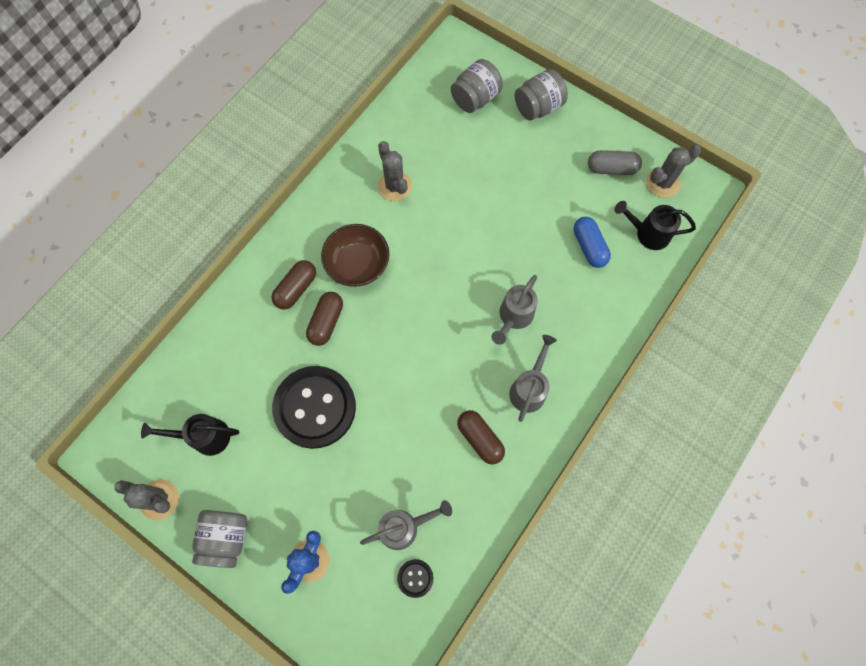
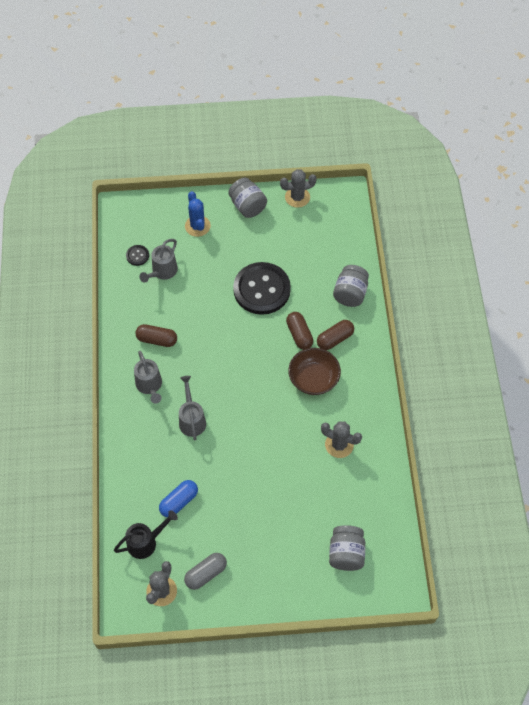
camera: 140 degrees right, 10 degrees down
(204, 437) = (305, 236): black watering can -> none
(296, 289) = (335, 339): brown capsule -> brown capsule turned 60 degrees clockwise
(538, 107) = (296, 583): grey jar -> grey jar (350, 294)
(589, 247) = (179, 501): blue capsule -> blue capsule turned 75 degrees counterclockwise

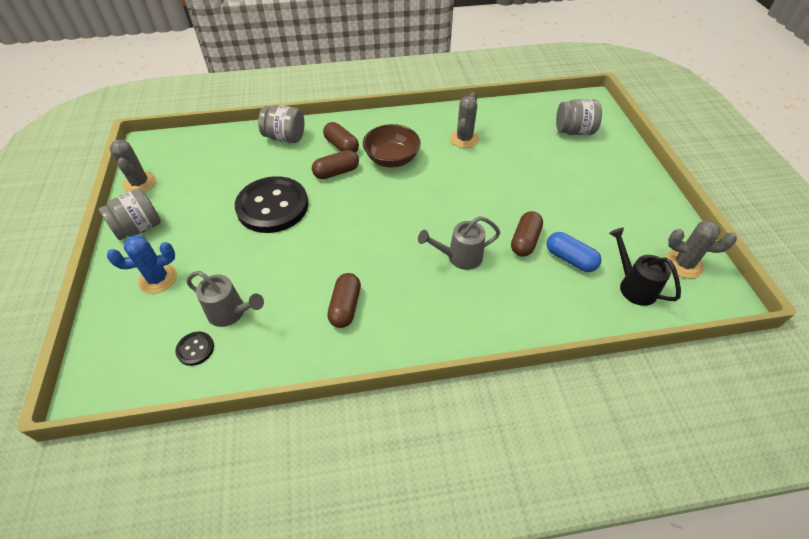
camera: 95 degrees left, 10 degrees down
(150, 386) = (418, 307): grey watering can -> none
(202, 471) = (525, 241): none -> brown capsule
(206, 574) = (643, 227): grey capsule -> none

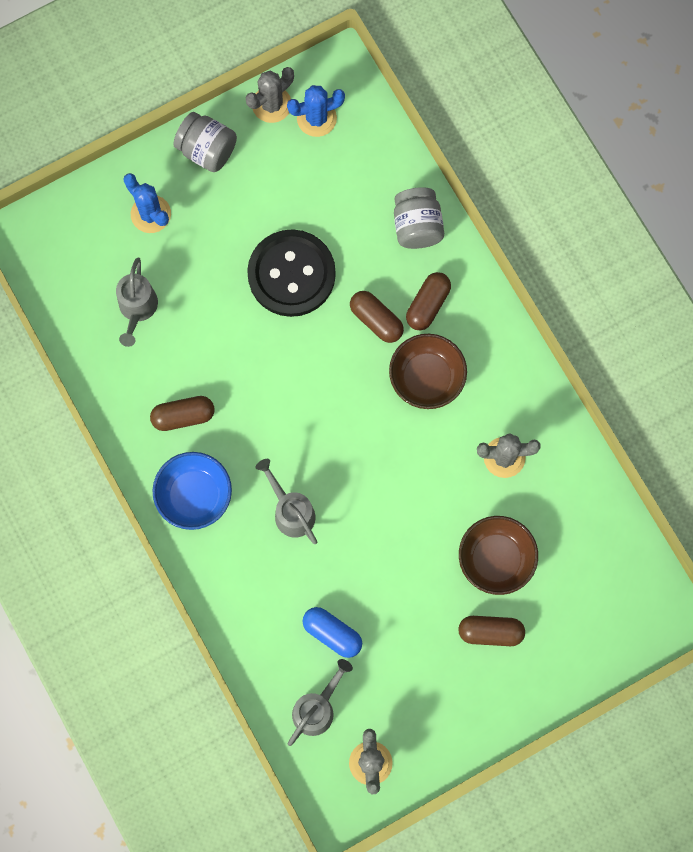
camera: 70 degrees right, 25 degrees up
(171, 164) = (316, 118): none -> blue cactus
(195, 349) = (88, 299): black button -> none
(420, 319) = (194, 495): none -> blue bowl
(525, 241) = (342, 578): brown capsule -> brown capsule (490, 632)
(534, 159) = (496, 559): none -> brown bowl
(570, 259) = (332, 633): blue capsule -> blue capsule turned 75 degrees counterclockwise
(574, 131) = (581, 602): grey jar -> none
(633, 286) = (317, 708): black watering can -> grey watering can

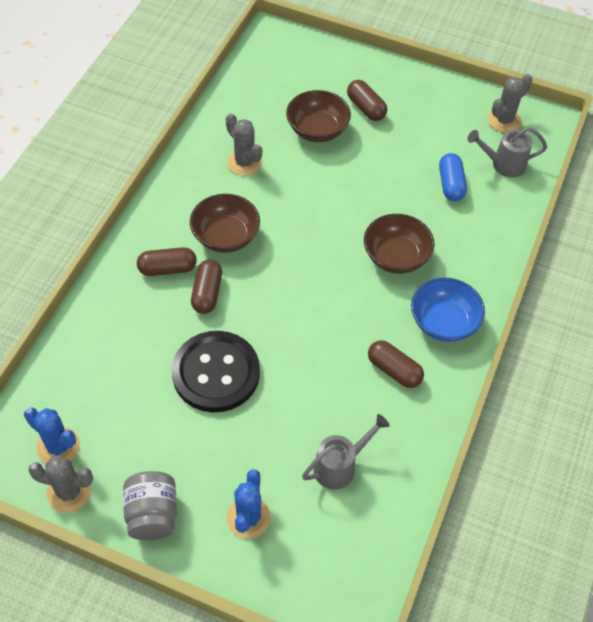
camera: 130 degrees left, 20 degrees down
(291, 511) = (396, 257): grey watering can -> brown bowl
(417, 226) = (106, 313): grey jar -> none

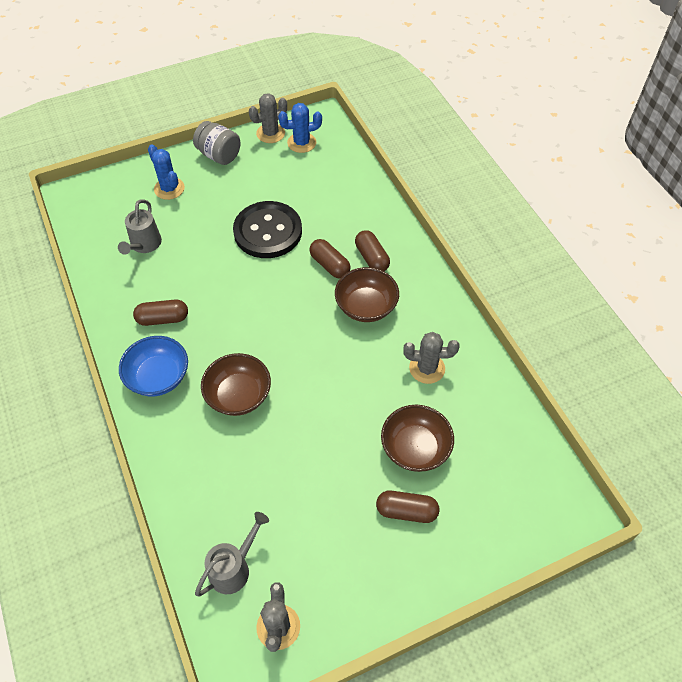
camera: 135 degrees right, 0 degrees up
(167, 269) = (371, 258): brown capsule -> brown capsule turned 60 degrees counterclockwise
(451, 184) = (259, 500): blue capsule -> none

